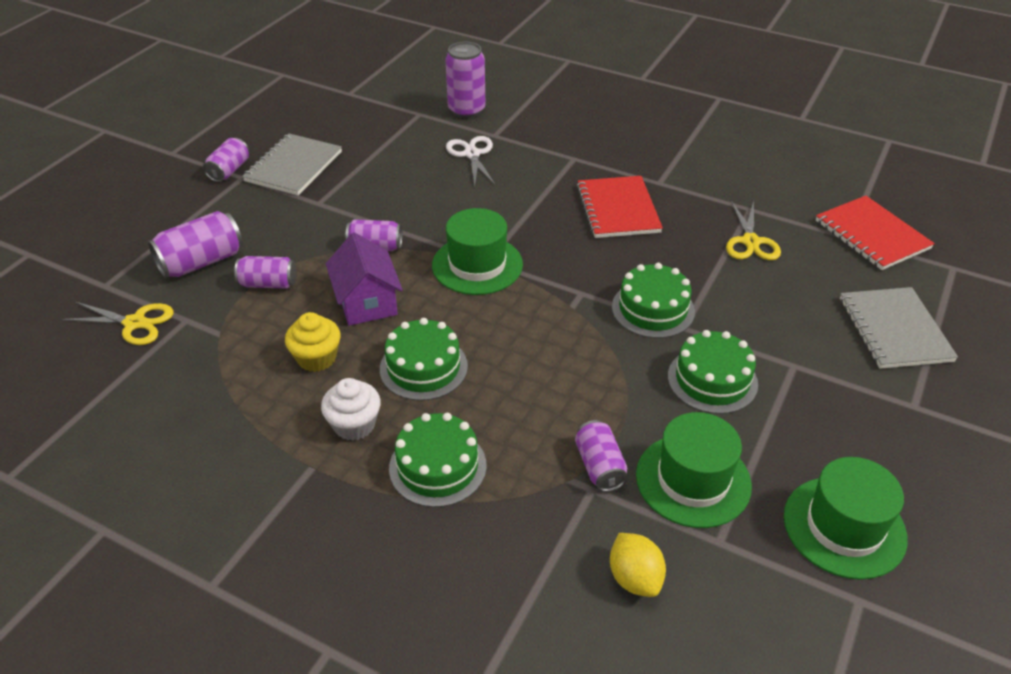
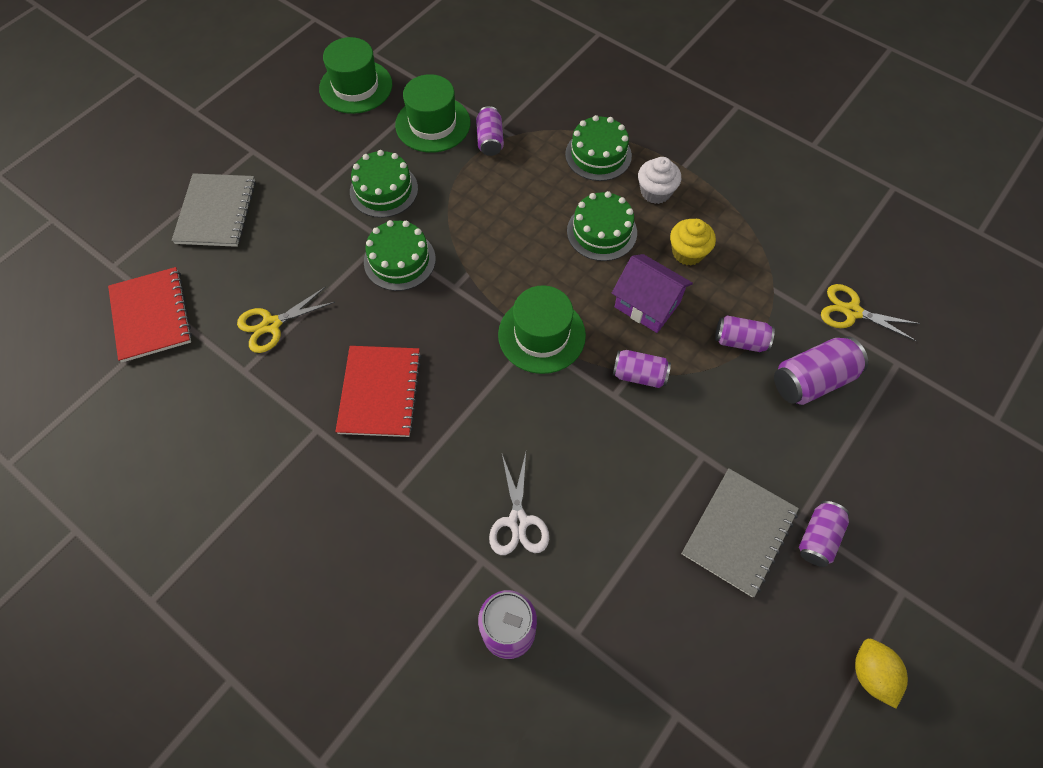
camera: 170 degrees left, 20 degrees up
(367, 302) = (647, 305): purple house -> purple house turned 45 degrees counterclockwise
(634, 578) = (491, 78): yellow lemon -> yellow lemon (871, 673)
(750, 242) = (271, 324): yellow scissors -> yellow scissors turned 135 degrees counterclockwise

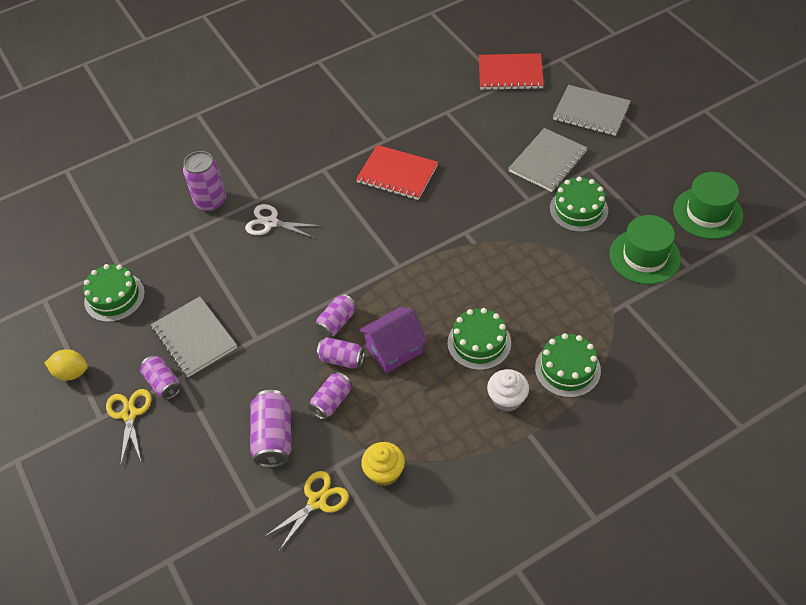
camera: 115 degrees right, 10 degrees down
(271, 324) = (477, 129): yellow scissors -> yellow scissors (129, 414)
(314, 235) = (548, 161): none -> grey notebook
(399, 260) = (504, 205): green cake -> green cake (114, 297)
(490, 140) = (612, 292): purple can -> purple can (341, 359)
(541, 335) = (399, 273): green hat -> none
(687, 252) = (431, 398): yellow cupcake -> yellow cupcake (384, 472)

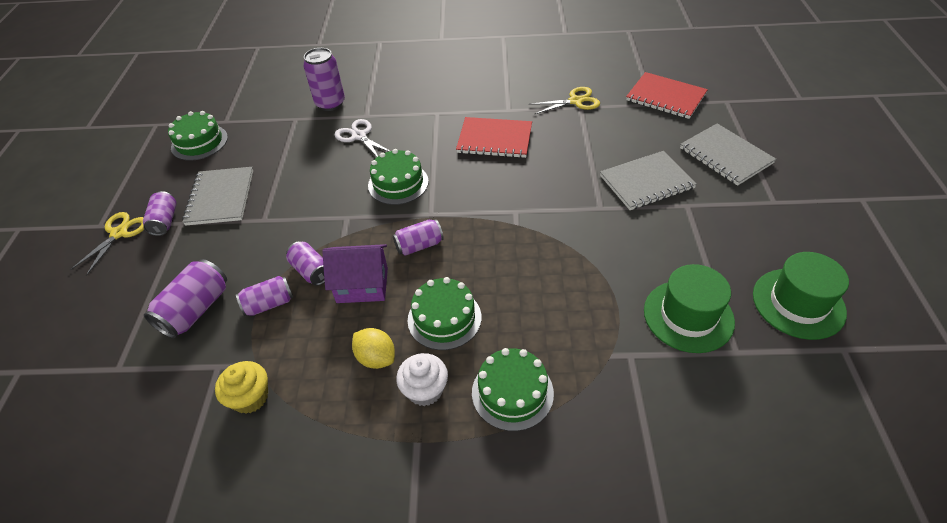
camera: 30 degrees right, 5 degrees down
(71, 373) = (117, 183): yellow lemon -> yellow lemon (376, 358)
(317, 501) = (171, 390): yellow scissors -> yellow scissors (575, 101)
(337, 322) = (336, 237): purple can -> purple can (419, 245)
(397, 174) = (494, 139): red notebook -> red notebook turned 45 degrees counterclockwise
(578, 209) = (646, 238): green cake -> green cake (398, 183)

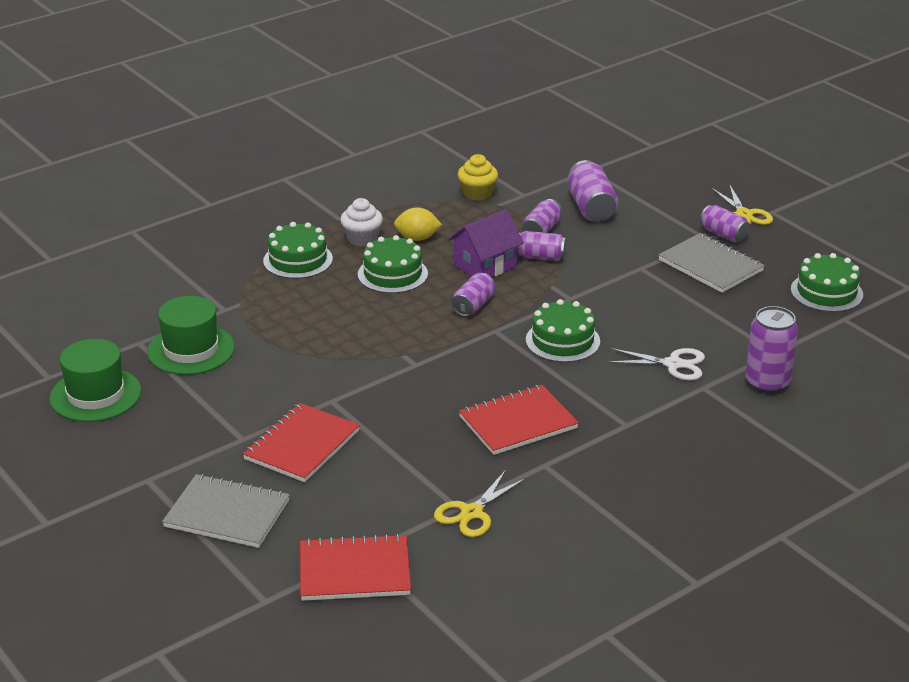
camera: 140 degrees right, 15 degrees down
(646, 182) = (302, 445): grey notebook -> red notebook

